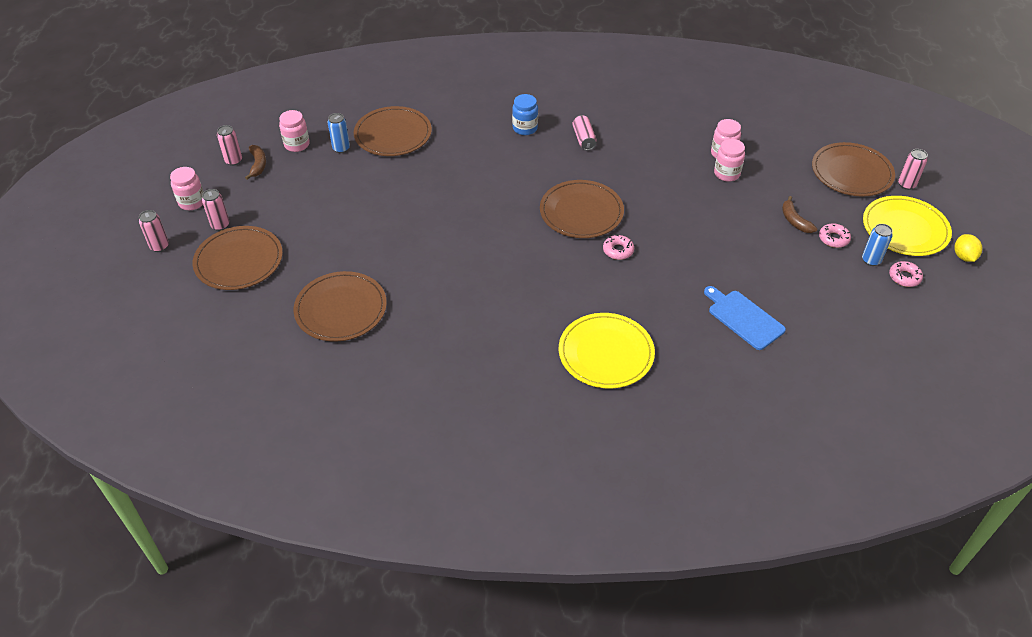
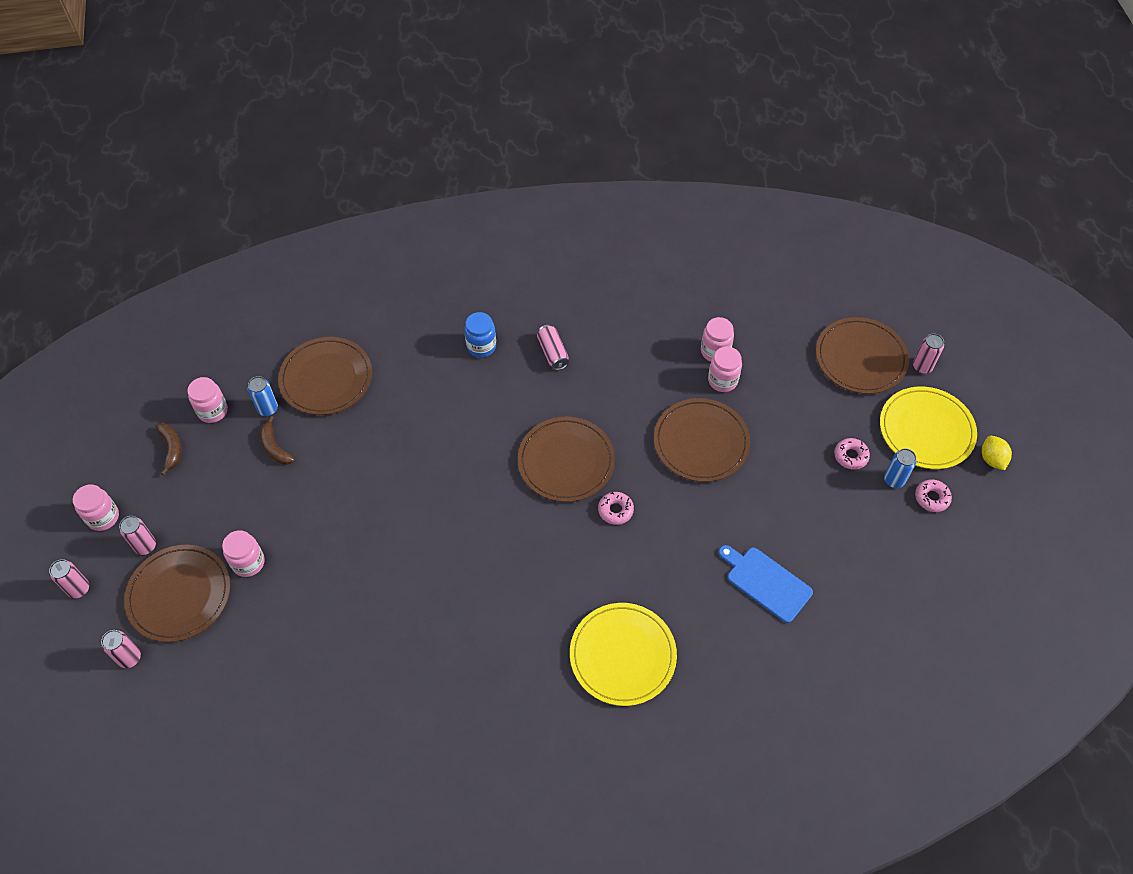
camera: 10 degrees left, 10 degrees up
(233, 161) = (140, 447): pink can -> pink can (130, 658)
(300, 247) = (248, 562): none -> pink jar
(341, 309) = (313, 644): brown plate -> brown plate (701, 442)
(794, 221) = (805, 437): brown banana -> brown banana (275, 447)

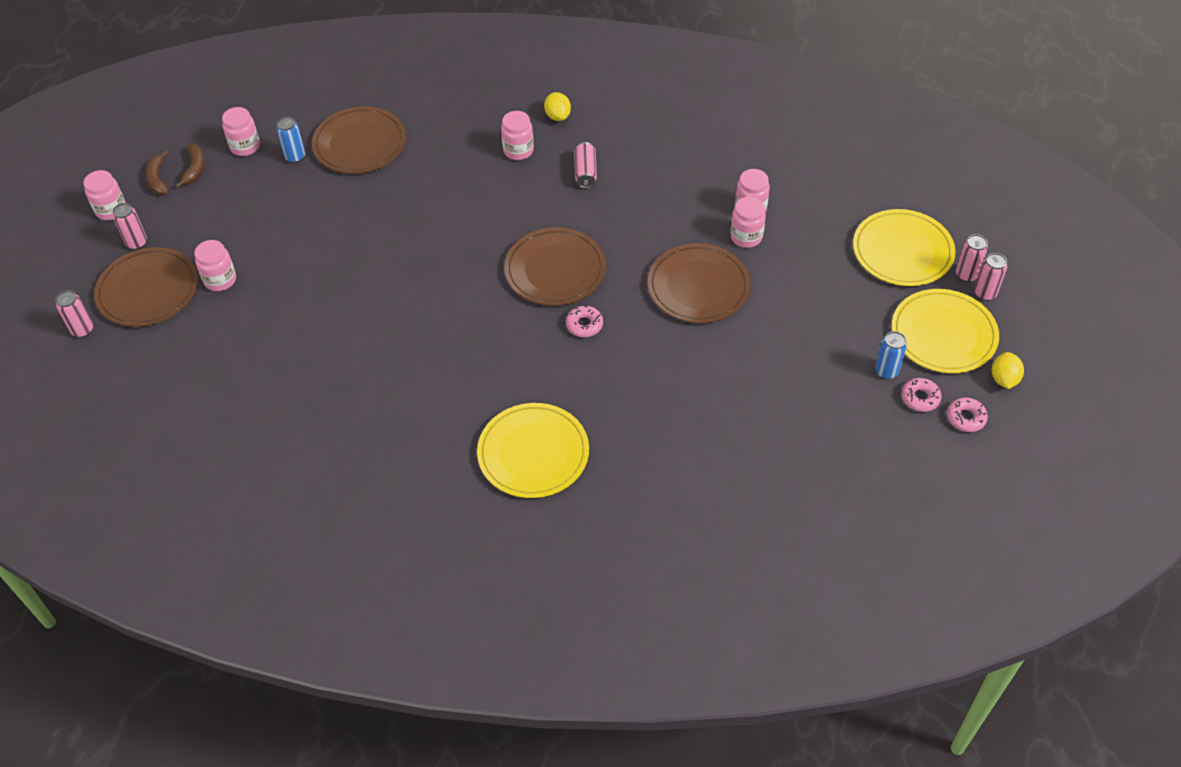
camera: 20 degrees right, 5 degrees down
(79, 589) = (64, 262): pink can -> pink can (985, 293)
(275, 447) = (287, 190): brown banana -> brown banana (158, 179)
(481, 346) = (518, 150): blue jar -> pink jar
(503, 301) = (558, 116): none -> yellow lemon
(766, 582) = (707, 428): blue cutting board -> none
(850, 456) = (850, 338): pink donut -> pink donut (966, 418)
(860, 358) = (902, 251): brown plate -> yellow plate

